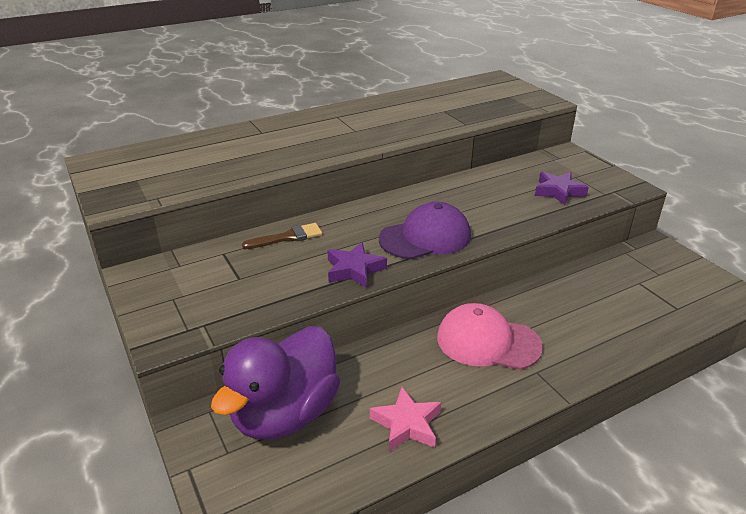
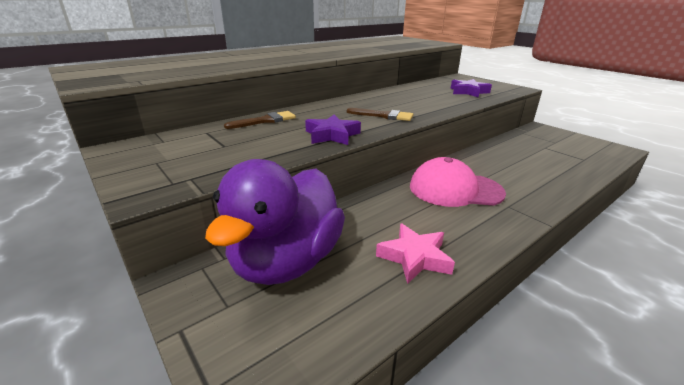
camera: 10 degrees left, 5 degrees down
(425, 237) = (383, 116): purple cap -> brown brush

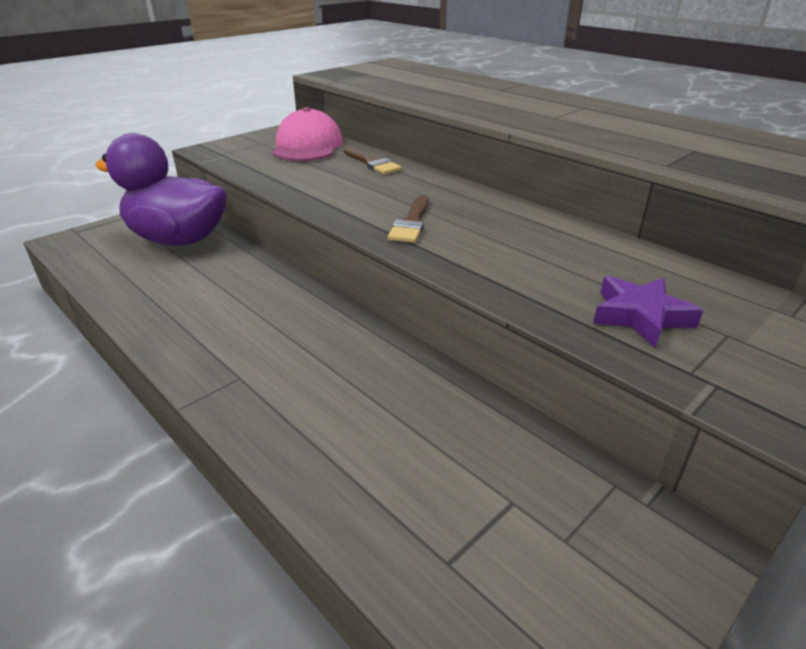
camera: 85 degrees right, 5 degrees up
(332, 135) = (325, 196): purple star -> none
(415, 257) = (157, 296): pink star -> none
(455, 189) = (293, 335): pink cap -> pink cap (307, 146)

